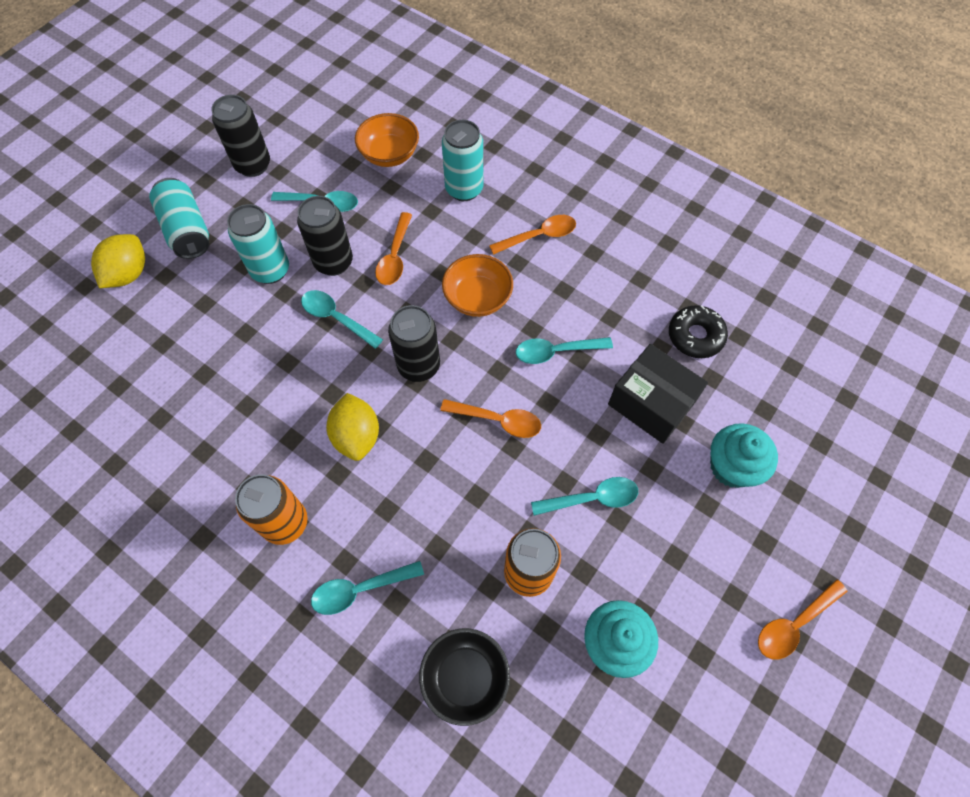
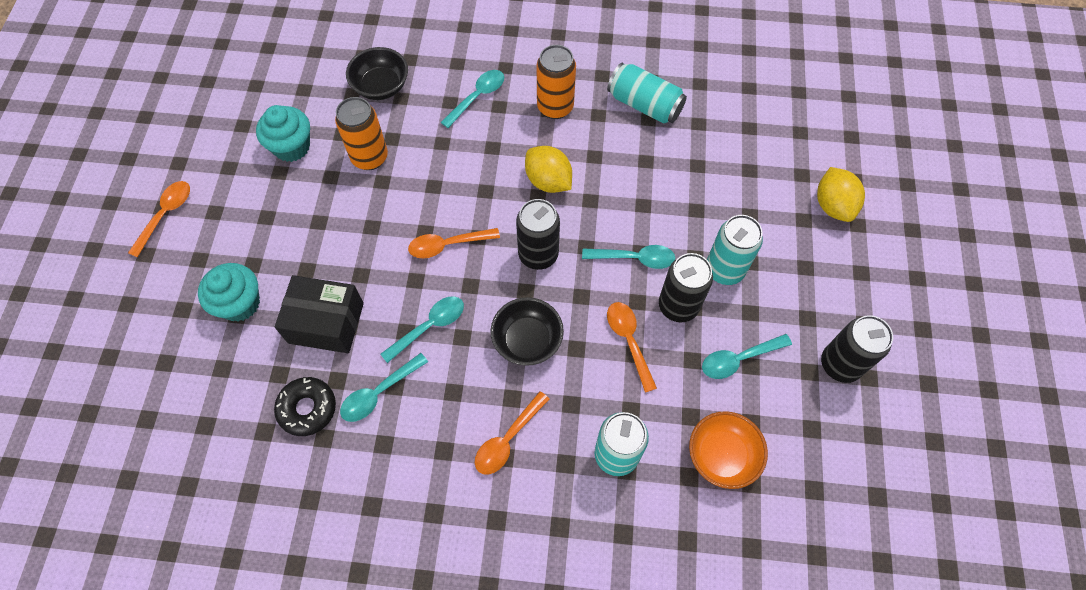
camera: 150 degrees right, 0 degrees up
(187, 230) = (829, 267): turquoise can -> turquoise can (644, 105)
(477, 298) = (527, 340): orange bowl -> black bowl
(591, 498) = (345, 225): turquoise spoon -> turquoise spoon (379, 393)

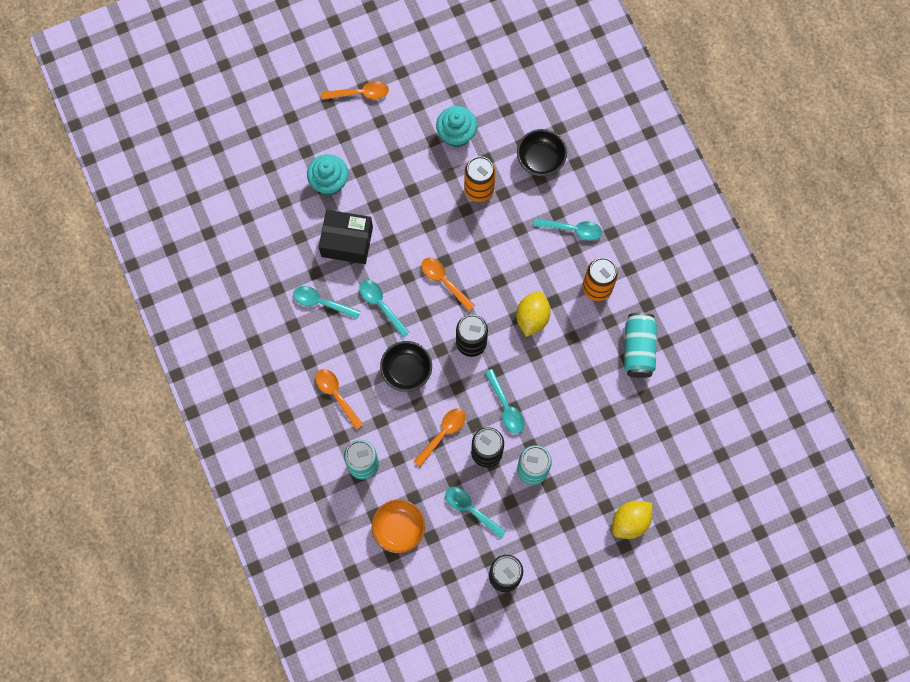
camera: 60 degrees right, 10 degrees up
(307, 408) = (288, 268): black donut -> none
(326, 323) = (347, 242): black box -> black box turned 60 degrees counterclockwise
(429, 326) = (381, 305): turquoise spoon -> turquoise spoon turned 150 degrees counterclockwise
(508, 439) = (336, 395): orange spoon -> orange spoon turned 45 degrees clockwise

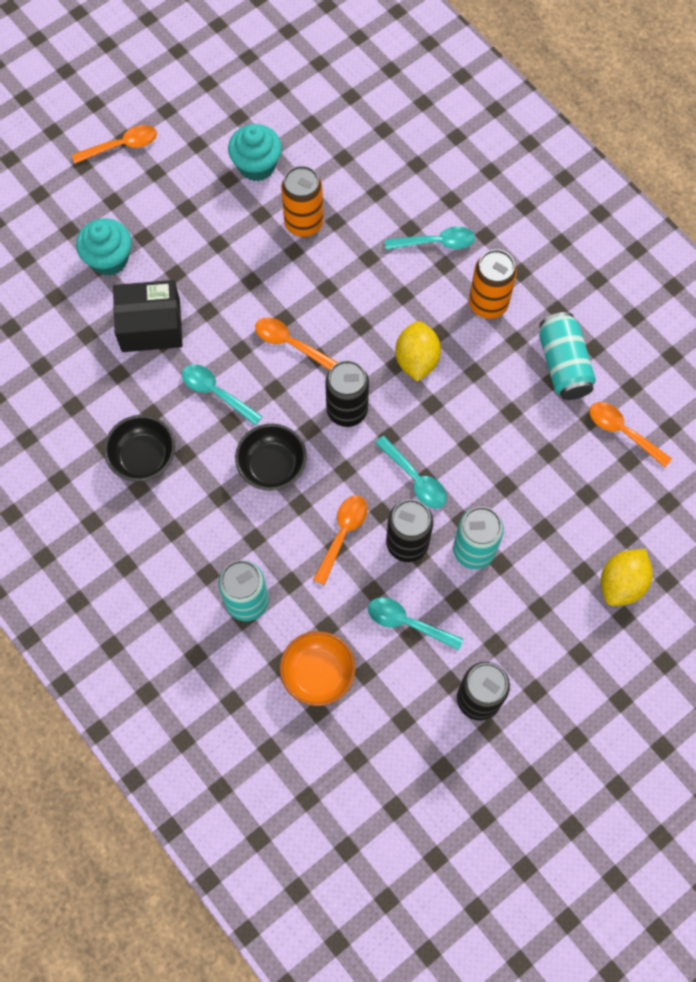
camera: 15 degrees left, 5 degrees down
(321, 302) = (137, 408): turquoise spoon -> none
(336, 395) = (187, 521): orange spoon -> orange spoon (622, 432)
(540, 159) = (371, 170): black bowl -> black bowl (143, 457)

